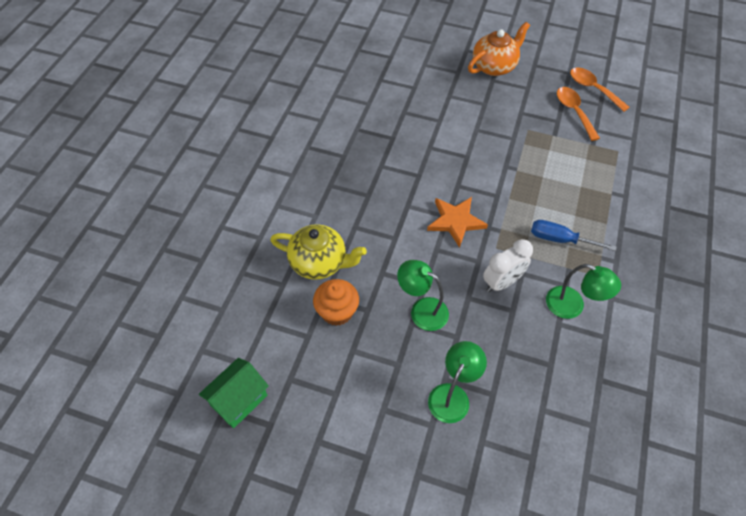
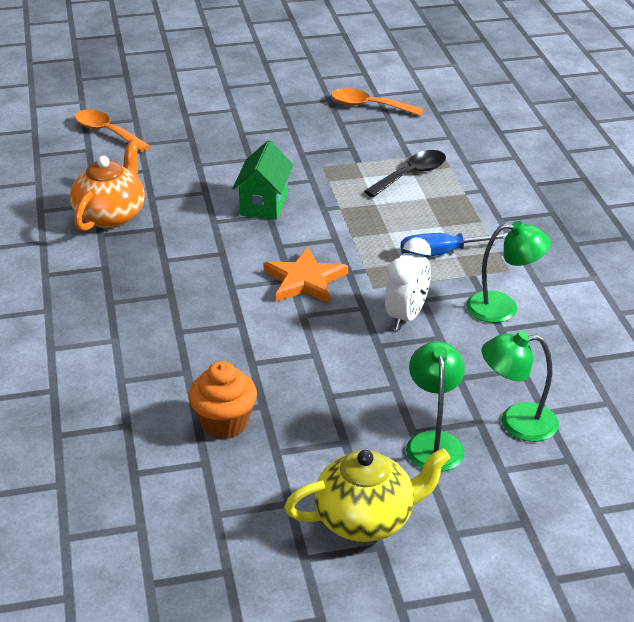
camera: 30 degrees left, 20 degrees down
(239, 400) = (163, 565): green house -> green house (264, 204)
(319, 262) = (159, 384): yellow teapot -> yellow teapot (366, 519)
(422, 310) = (332, 378): green lamp -> green lamp (516, 422)
(494, 66) = (233, 120): orange teapot -> orange teapot (111, 215)
(574, 112) = (364, 133): orange spoon -> orange spoon (107, 132)
(583, 162) = (411, 175): none -> black spoon

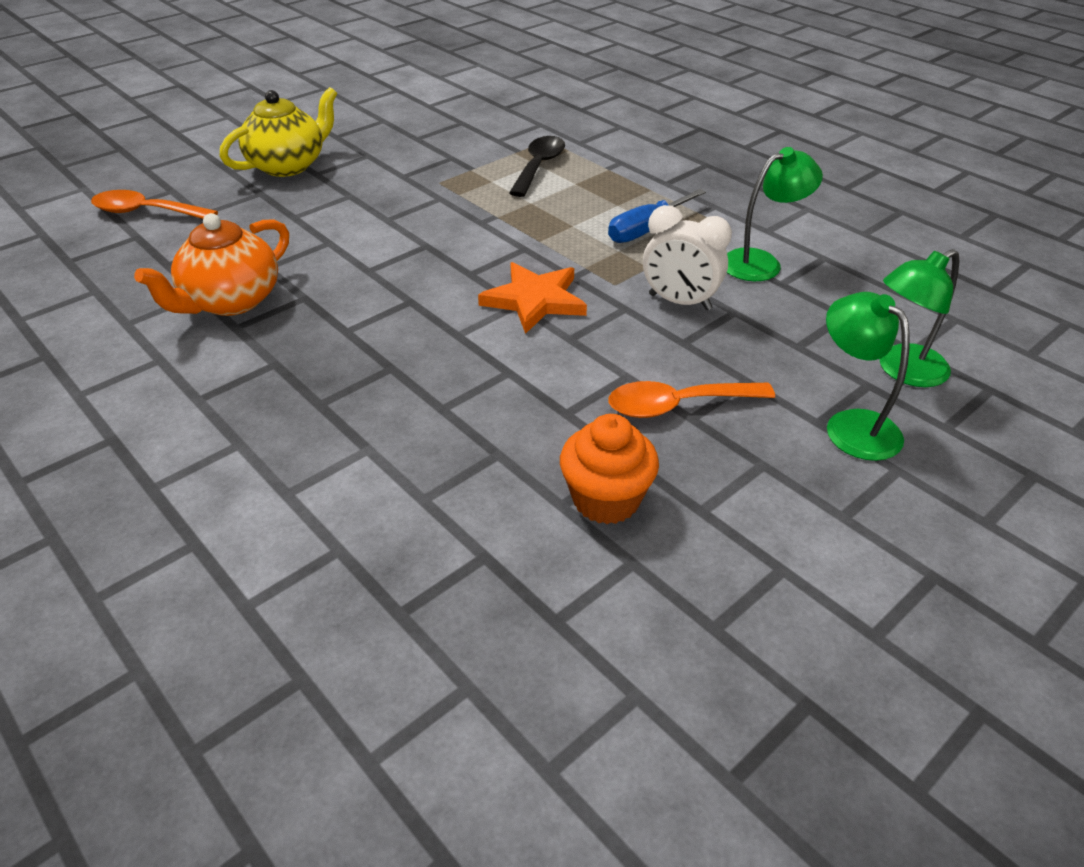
camera: 30 degrees left, 5 degrees up
(111, 215) = (231, 301): orange teapot -> orange teapot turned 135 degrees counterclockwise
(264, 204) = (410, 236): green house -> none
(366, 519) = (885, 548): yellow teapot -> yellow teapot (288, 165)
(369, 106) = (432, 116): orange spoon -> orange spoon (678, 405)
(406, 316) = (679, 302): white clock -> white clock turned 120 degrees clockwise

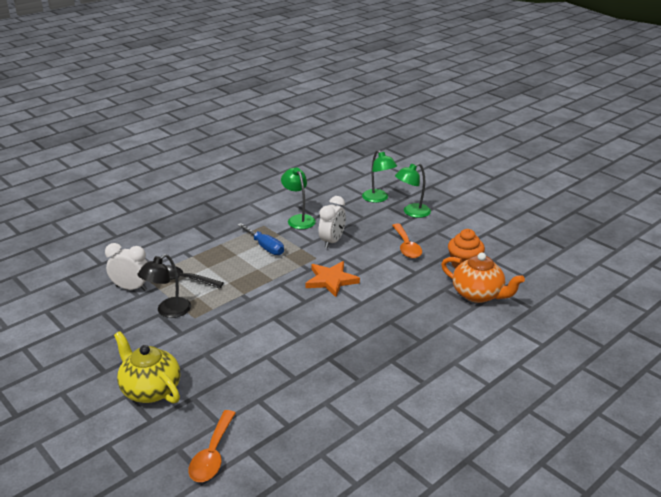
camera: 90 degrees left, 10 degrees down
(231, 301) = (333, 387): orange teapot -> orange teapot (478, 294)
(457, 163) = (168, 311): none -> black lamp
(517, 134) = (131, 288): none -> white clock

